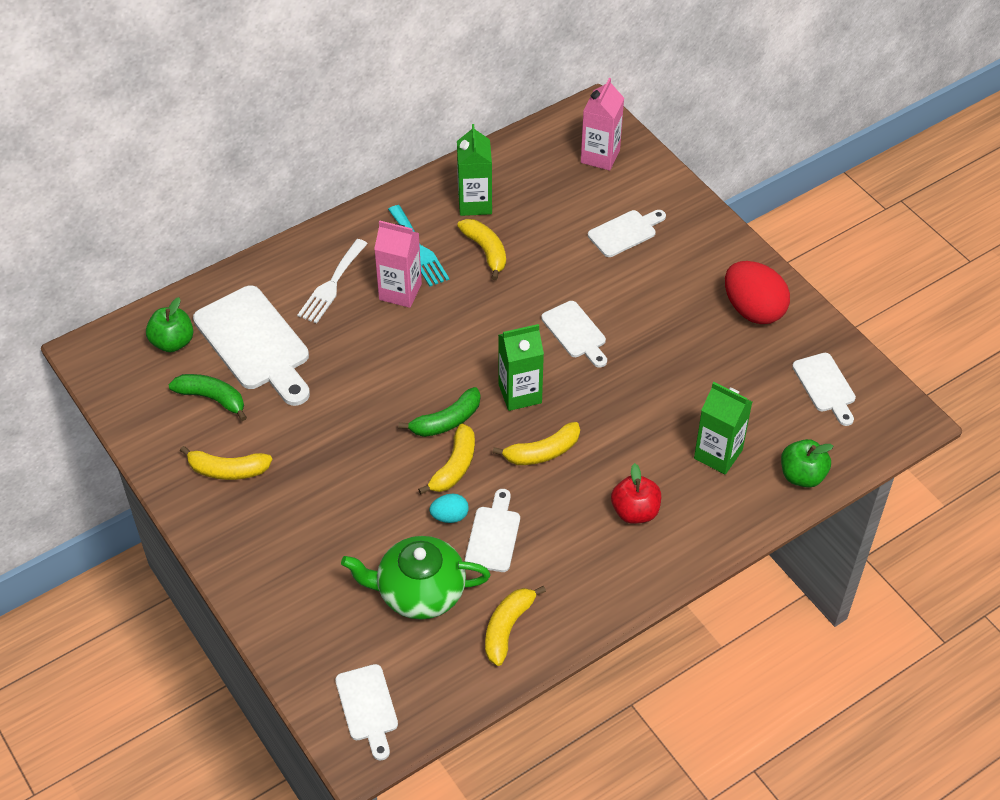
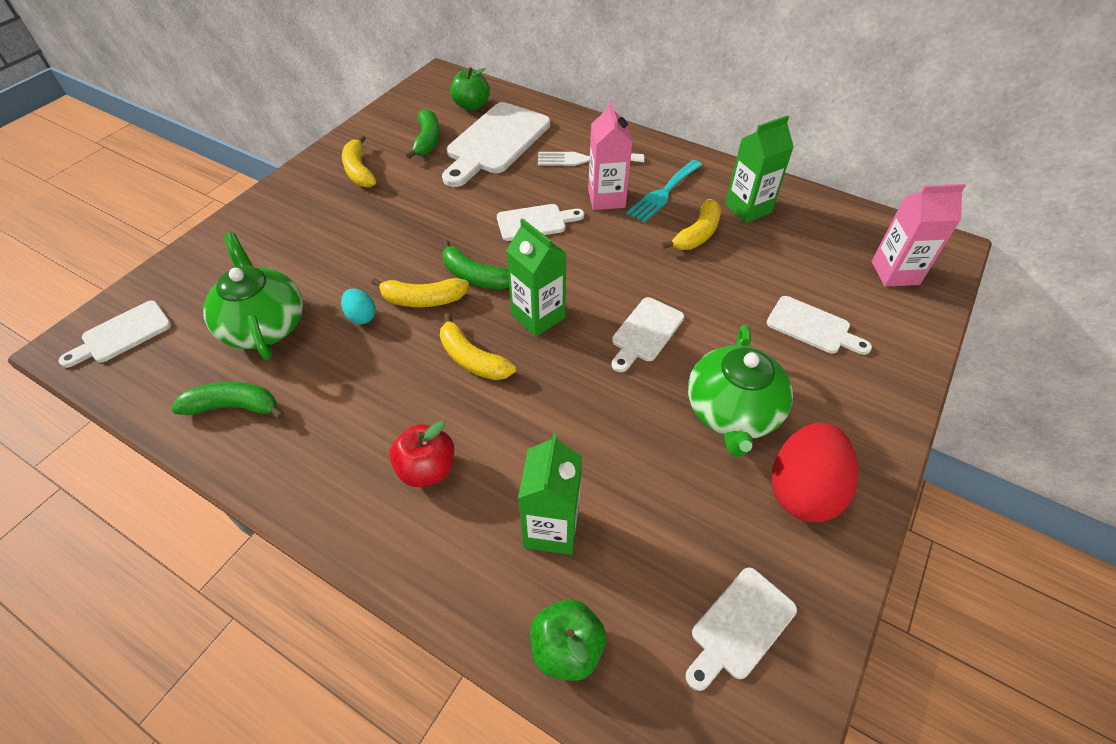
camera: 65 degrees right, 0 degrees up
(493, 535) = (349, 356): white cutting board -> white cutting board (535, 222)
(507, 628) = (234, 407): yellow banana -> green banana
(675, 316) = (732, 412): none -> green teapot

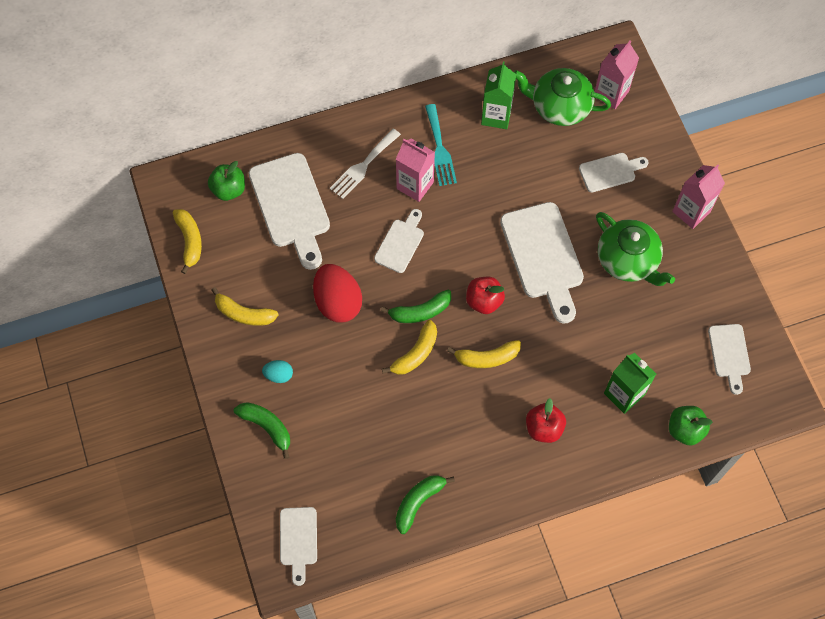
camera: 50 degrees left, 15 degrees up
(264, 325) = (361, 454): green teapot -> green teapot (559, 107)
(361, 316) = (400, 396): turquoise egg -> turquoise egg (279, 375)
(427, 140) = (247, 247): green banana -> green banana (267, 427)
(538, 316) = (484, 301): green carton -> red apple
(645, 332) = (543, 256): white cutting board -> white cutting board, size x1.82
(697, 234) = (493, 163): yellow banana -> yellow banana (190, 241)
(803, 490) = (693, 269): red egg -> red egg (338, 302)
(871, 435) = (691, 212): none -> pink carton

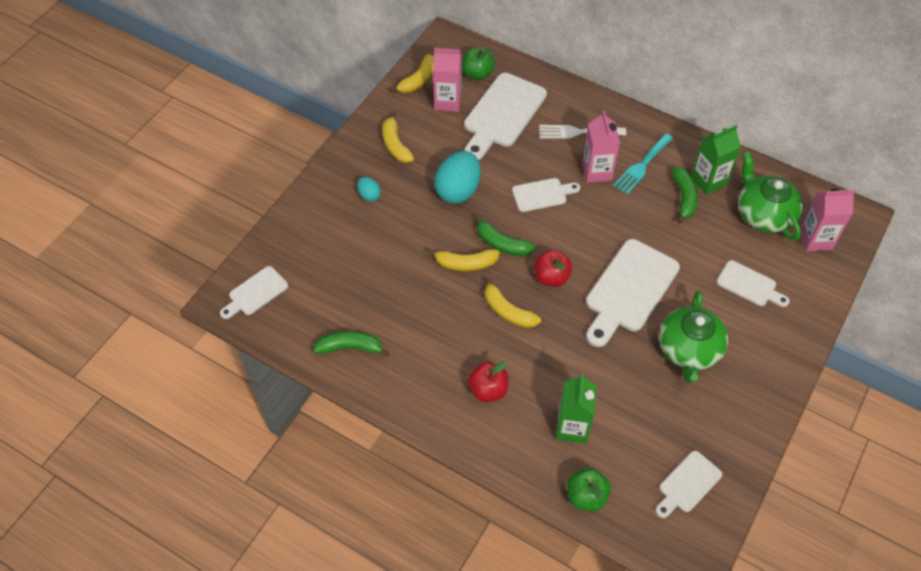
camera: 50 degrees right, 10 degrees down
(267, 427) = (324, 215): green banana -> green banana (684, 198)
(338, 302) = (458, 190): red egg -> turquoise egg
(691, 212) = (781, 366): pink carton -> pink carton (447, 102)

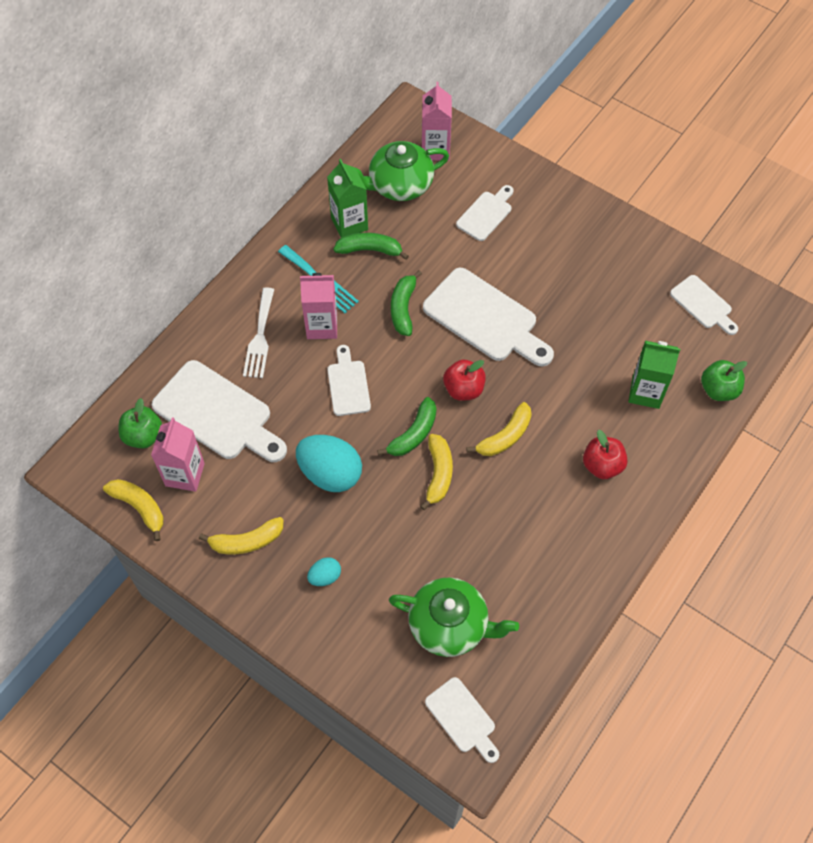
camera: 85 degrees left, 5 degrees up
(350, 347) = (545, 605): green banana -> green banana (403, 308)
(689, 350) = (559, 278): green teapot -> green teapot (450, 625)

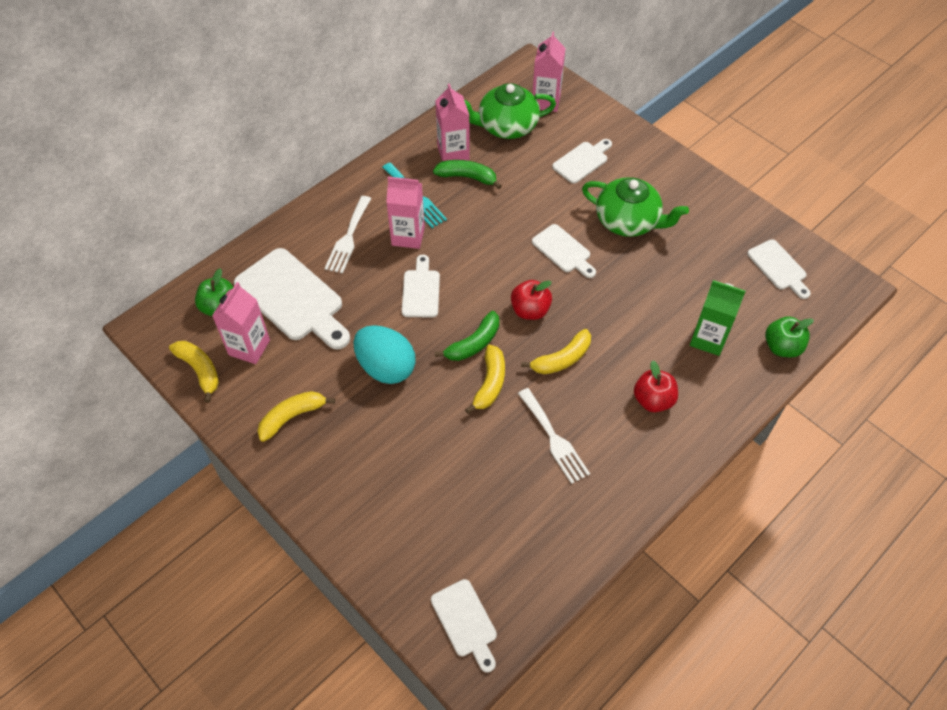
camera: 10 degrees right, 5 degrees down
(247, 541) = (292, 417): yellow banana -> yellow banana turned 150 degrees clockwise
(325, 576) = (359, 461): turquoise egg -> none
(349, 224) = (453, 153): green carton -> pink carton
(403, 308) = (487, 231): green banana -> none
(450, 625) = (471, 527): green teapot -> green teapot (628, 221)
(485, 318) = (563, 251): white cutting board -> white cutting board, size x0.55
(513, 521) = (554, 439): none -> white fork

